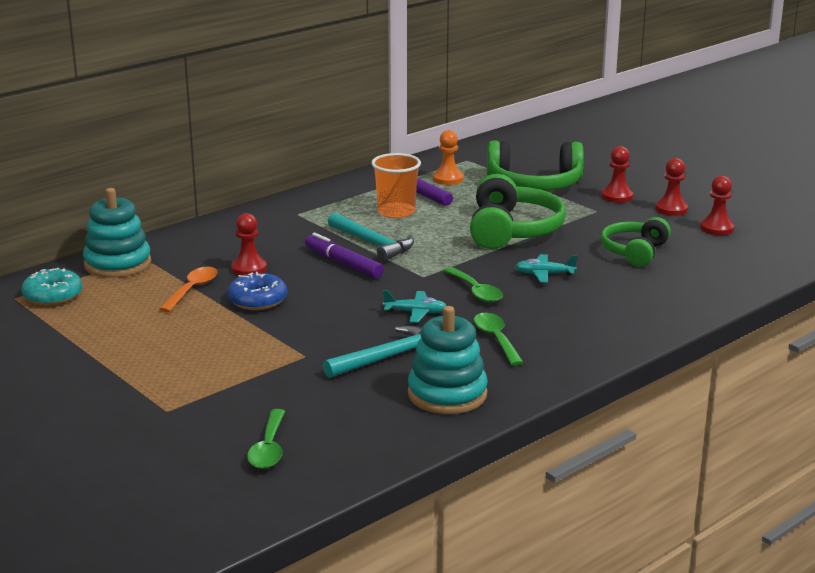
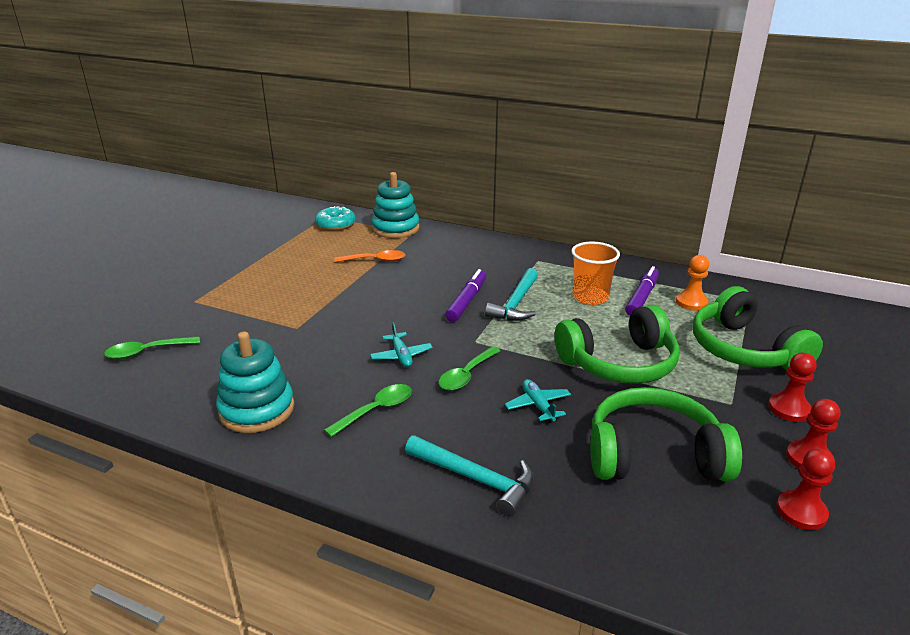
camera: 65 degrees right, 5 degrees up
(249, 269) = (425, 269): red pawn -> none
(257, 300) = (376, 286): blue donut -> none
(388, 357) = (311, 363): turquoise hammer -> turquoise hammer (476, 479)
(634, 252) = (653, 455): green headphones -> green headphones, size x1.54

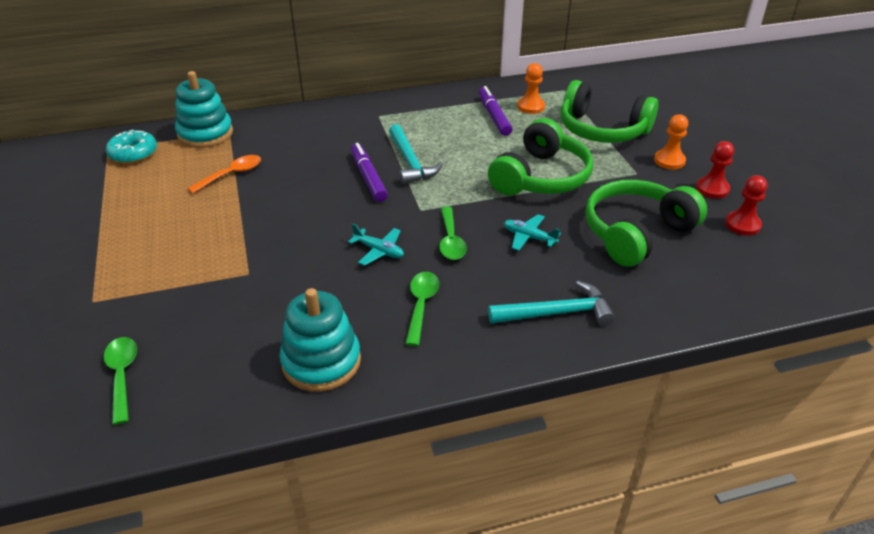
camera: 40 degrees left, 10 degrees up
(147, 352) = (122, 375): green spoon -> green spoon turned 135 degrees clockwise
(590, 297) = (458, 132): orange cup -> none
(789, 409) = (669, 161): red pawn -> orange pawn

